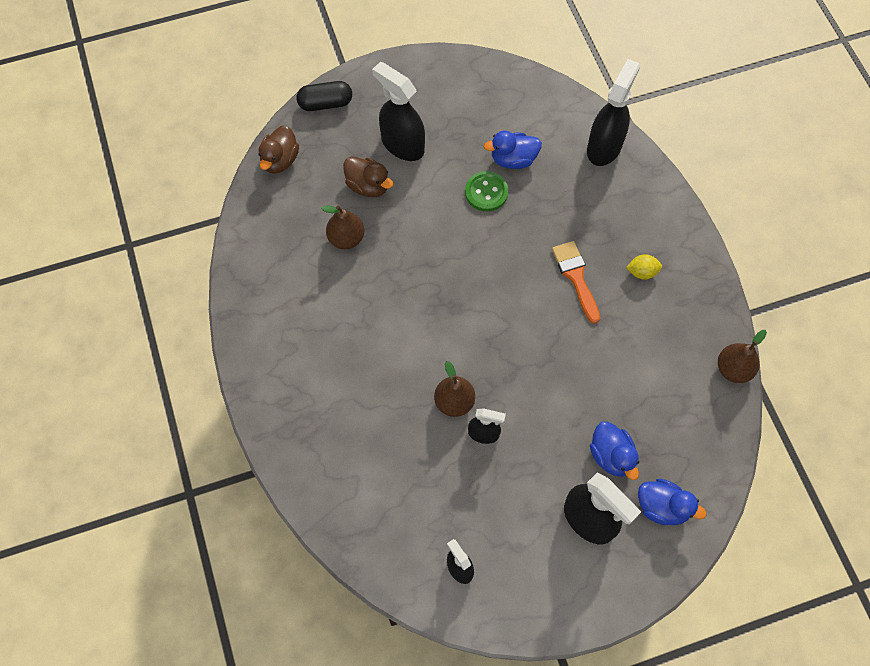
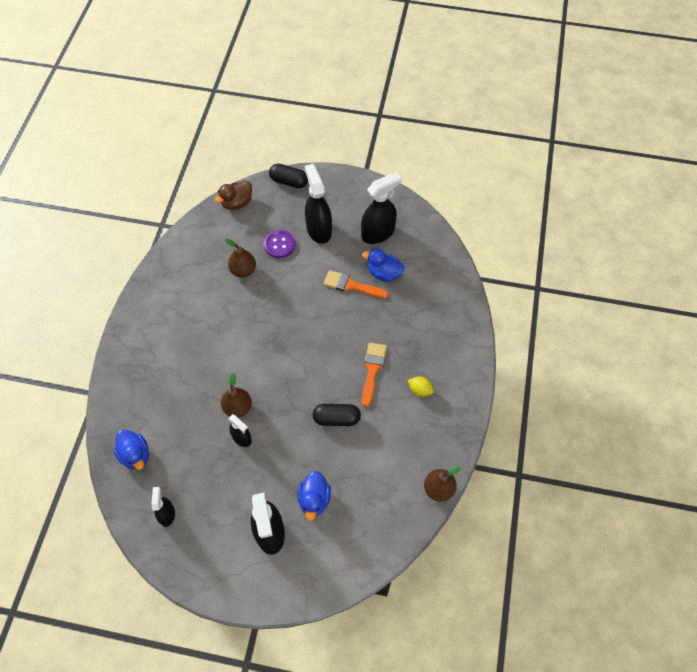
camera: 30 degrees right, 5 degrees down
(368, 186) = (279, 245): brown duck -> purple button
(486, 192) = (351, 285): green button -> orange brush
(574, 353) = (336, 418): none -> black capsule
(604, 147) = (451, 295): black spray bottle -> black spray bottle (378, 233)
(662, 507) = (324, 553): blue duck -> blue duck (135, 455)

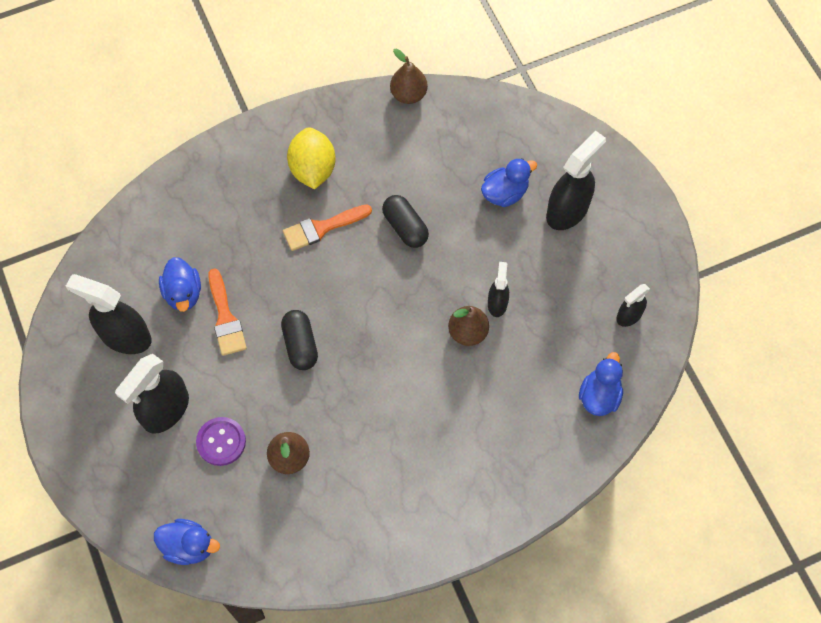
camera: 125 degrees left, 5 degrees up
(237, 203) = (189, 546): brown duck -> blue duck
(289, 181) = (108, 503): black capsule -> black capsule (300, 345)
(420, 390) = (313, 169): yellow lemon -> yellow lemon, size x1.92

